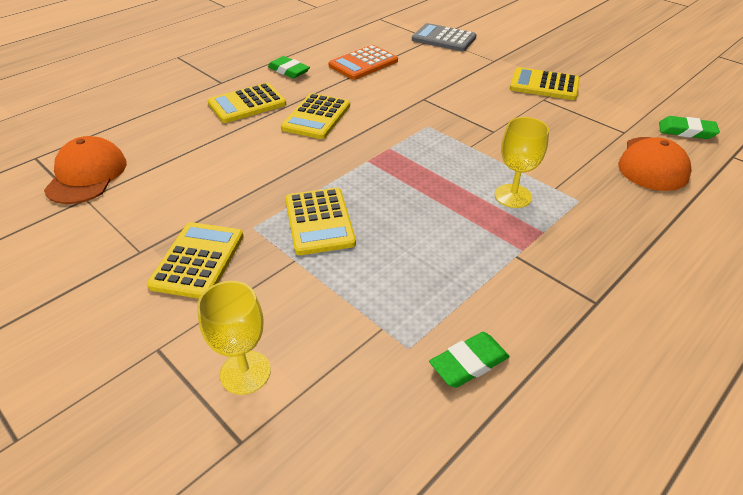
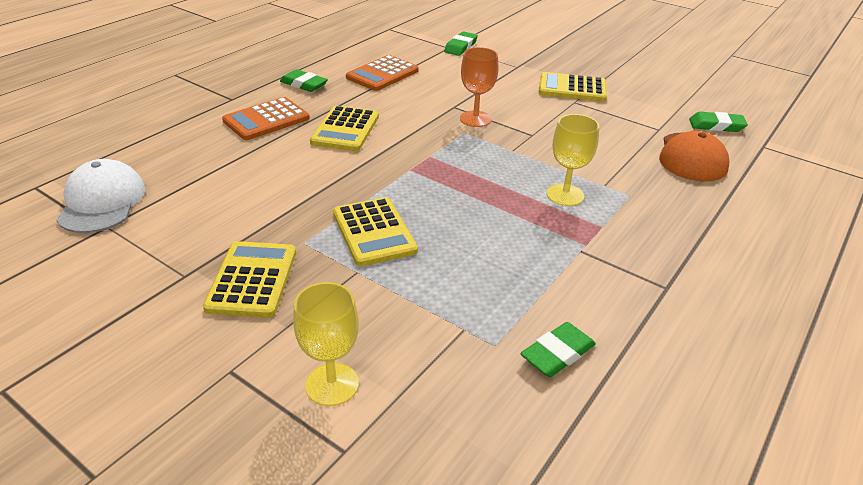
camera: 10 degrees left, 5 degrees down
(87, 175) = (102, 202): orange cap -> white cap
(247, 104) = (266, 120): yellow calculator -> orange calculator
(441, 112) = (475, 119): none -> orange goblet
(443, 38) = (461, 47): grey calculator -> green eraser

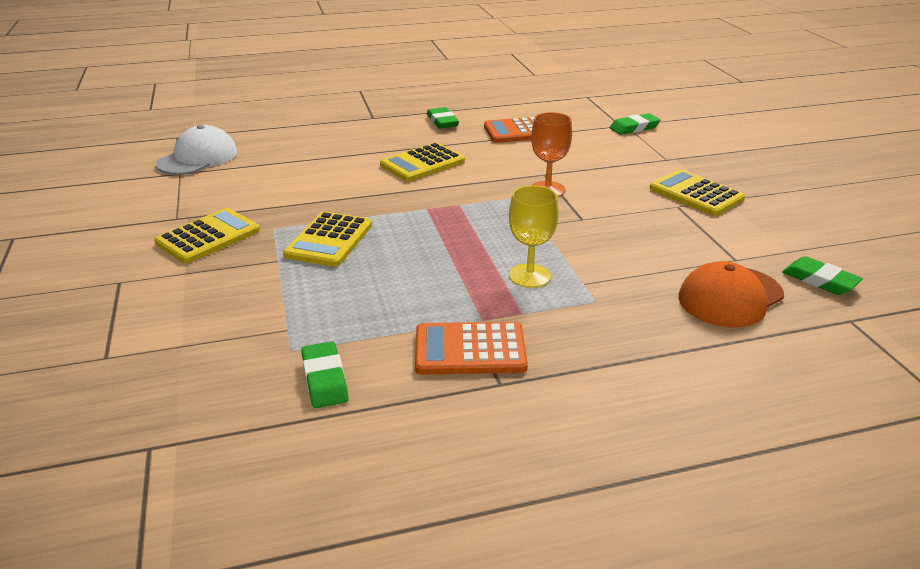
camera: 40 degrees right, 5 degrees down
(266, 120) = (375, 139): orange calculator -> orange calculator (470, 350)
(332, 384) = (156, 318): yellow goblet -> none
(557, 353) = (325, 379): green eraser -> green eraser turned 75 degrees clockwise

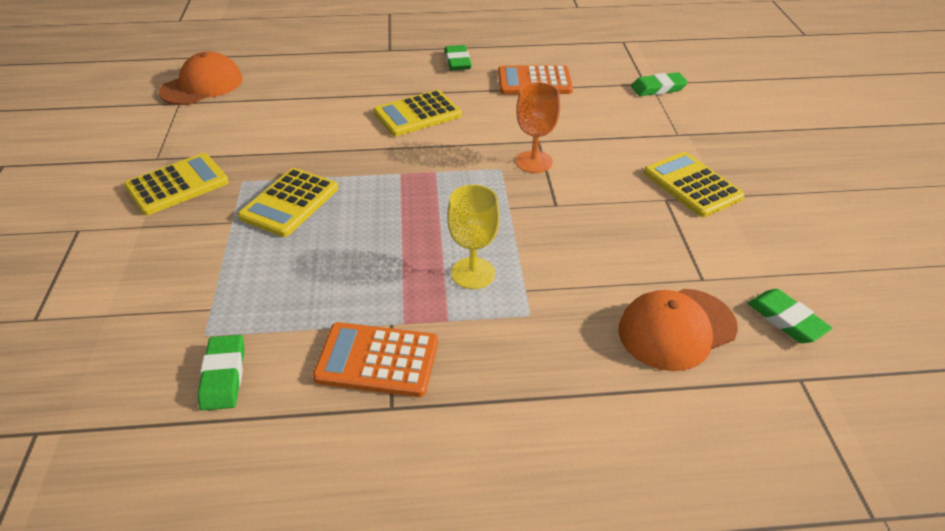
camera: 10 degrees right, 10 degrees up
(198, 158) = (202, 85): white cap -> orange cap

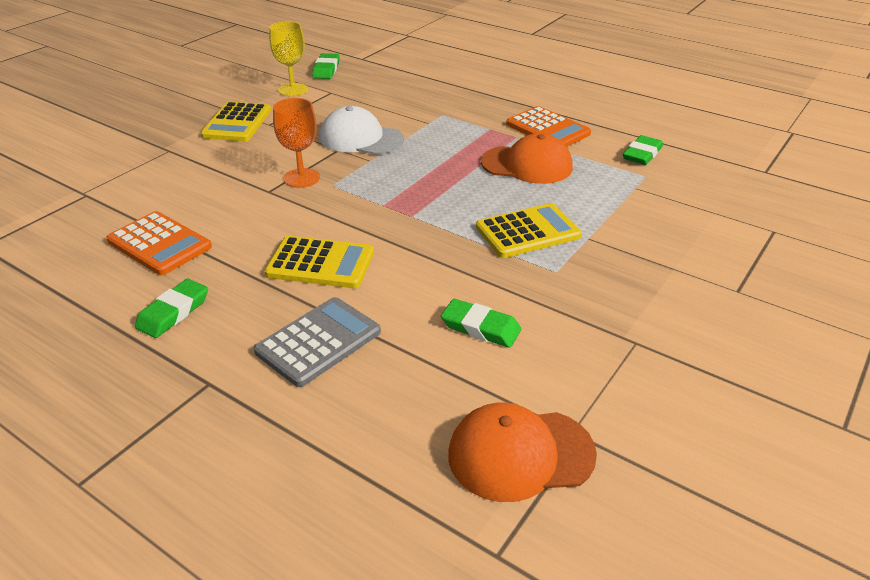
camera: 140 degrees left, 5 degrees down
(177, 185) = (623, 295): yellow calculator -> none
(359, 82) = (318, 342): none -> grey calculator
(473, 273) = (447, 140): yellow goblet -> yellow goblet (293, 90)
(556, 227) = (361, 138): none -> white cap
(658, 88) = (89, 185): green eraser -> green eraser (480, 327)
(676, 329) = (381, 85): orange cap -> orange cap (527, 165)

